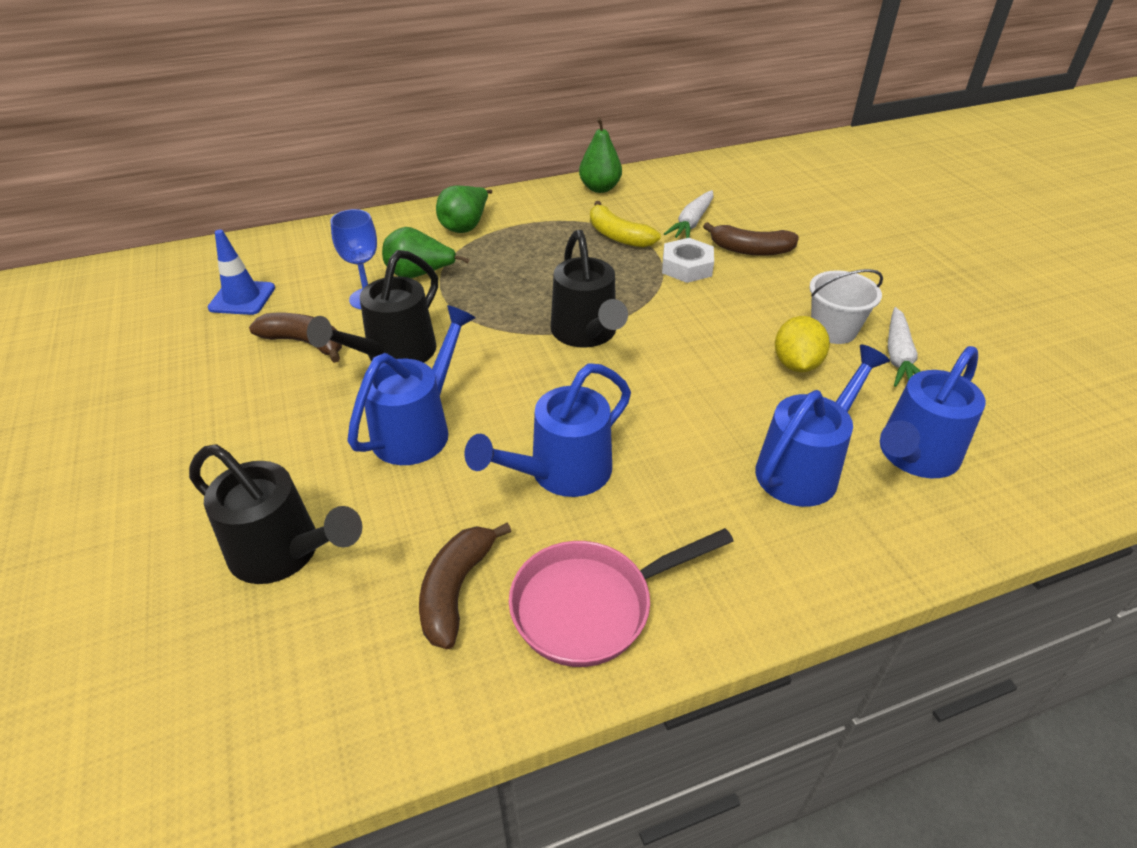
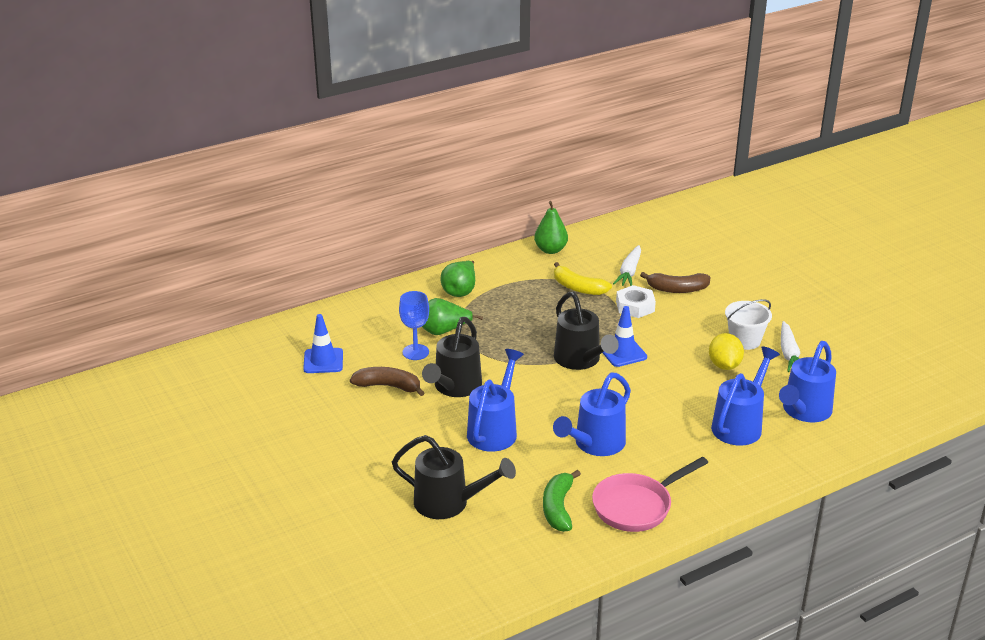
camera: 10 degrees left, 10 degrees down
(456, 590) = (558, 508): brown banana -> green banana
(650, 329) = (623, 353): none -> blue traffic cone

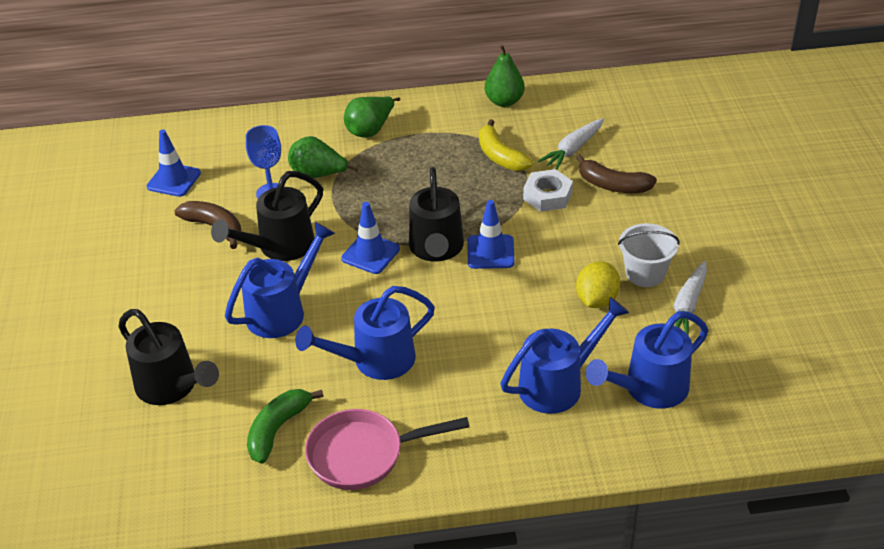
camera: 25 degrees right, 10 degrees up
(532, 375) = (370, 254): none -> blue traffic cone

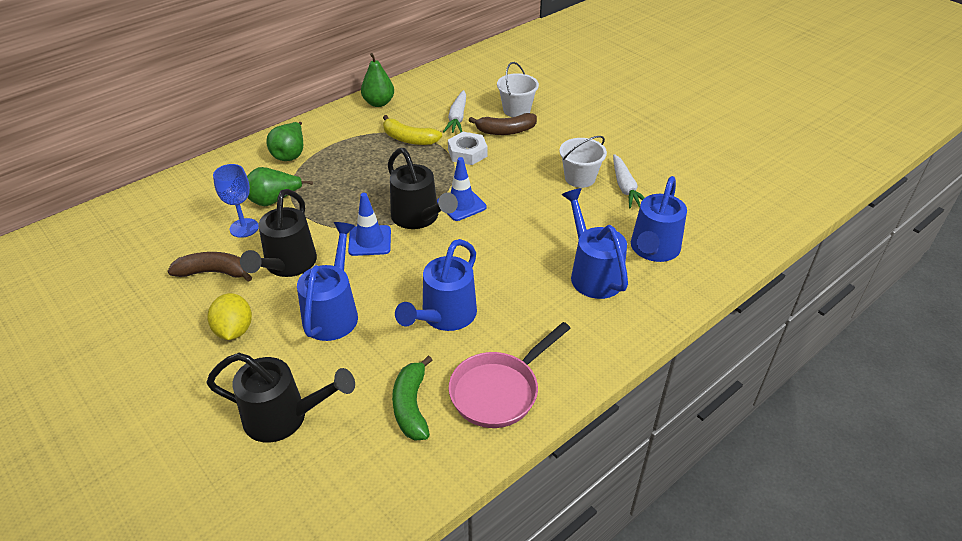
camera: 35 degrees left, 0 degrees up
(174, 180) = (141, 250): blue traffic cone -> none
(558, 384) = (592, 273): blue watering can -> blue watering can turned 45 degrees counterclockwise
(596, 300) = (564, 207): yellow lemon -> yellow lemon (234, 330)
(648, 164) = (516, 110): none -> white bucket

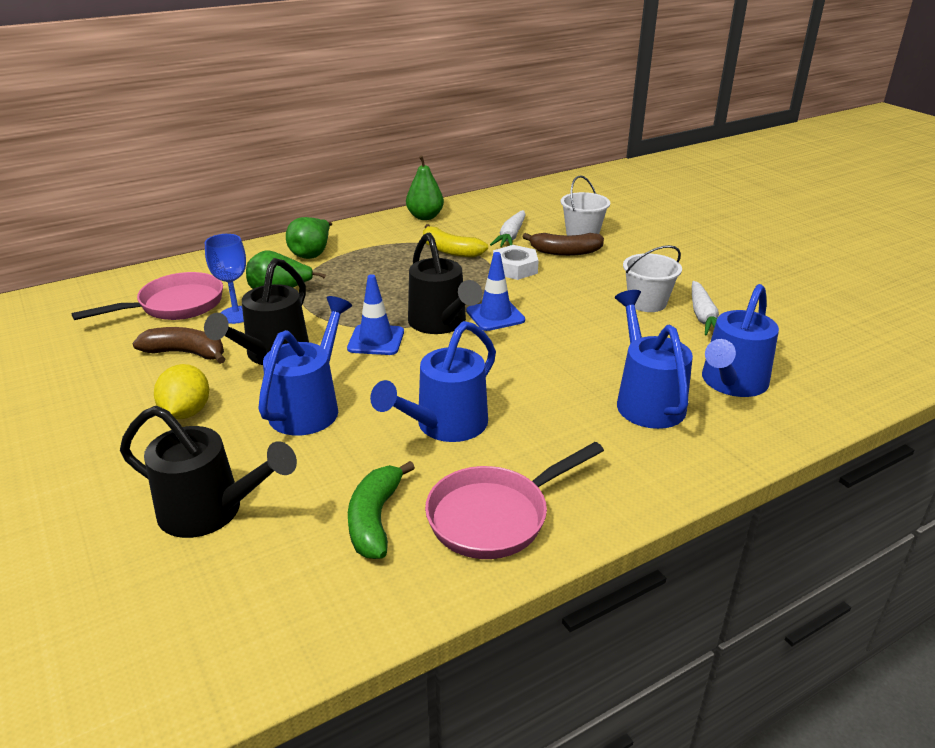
camera: 10 degrees right, 10 degrees down
(187, 224) = (175, 305): none -> pink pan

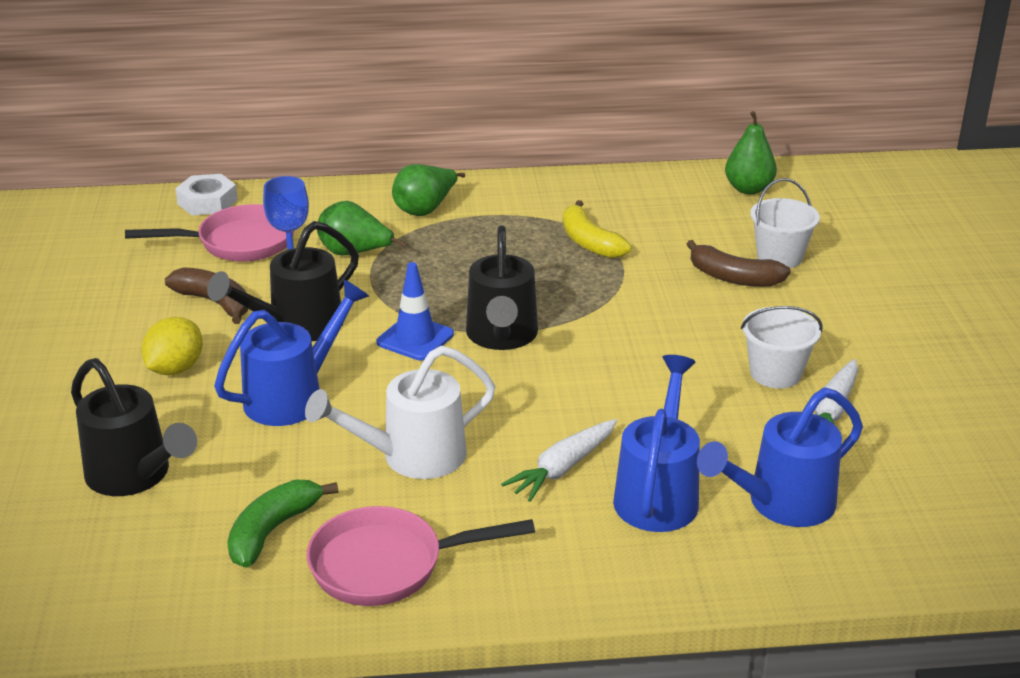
camera: 25 degrees right, 0 degrees up
(425, 217) = (596, 187): green pear -> green pear (748, 189)
(444, 426) = (411, 457): blue watering can -> white watering can
(495, 316) = (572, 342): blue traffic cone -> none
(511, 236) = (682, 239): white carrot -> white carrot (562, 468)
(515, 268) = (649, 285): white nut -> white nut (207, 202)

